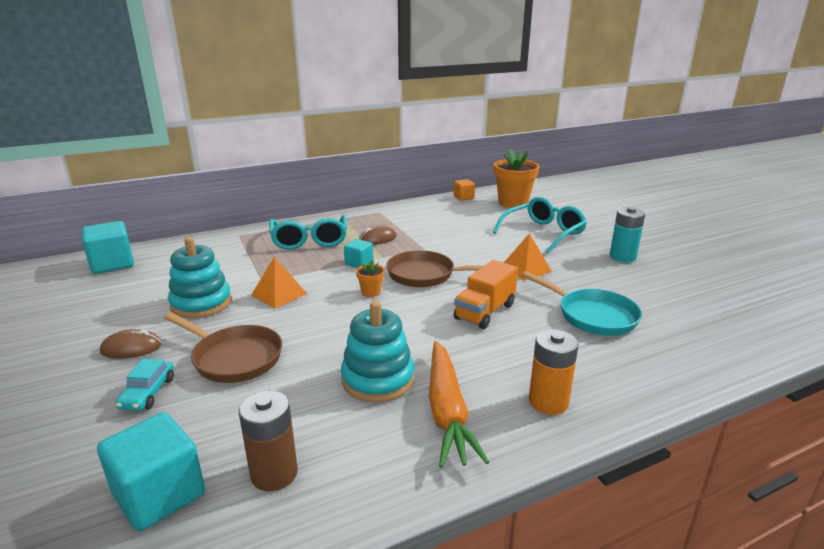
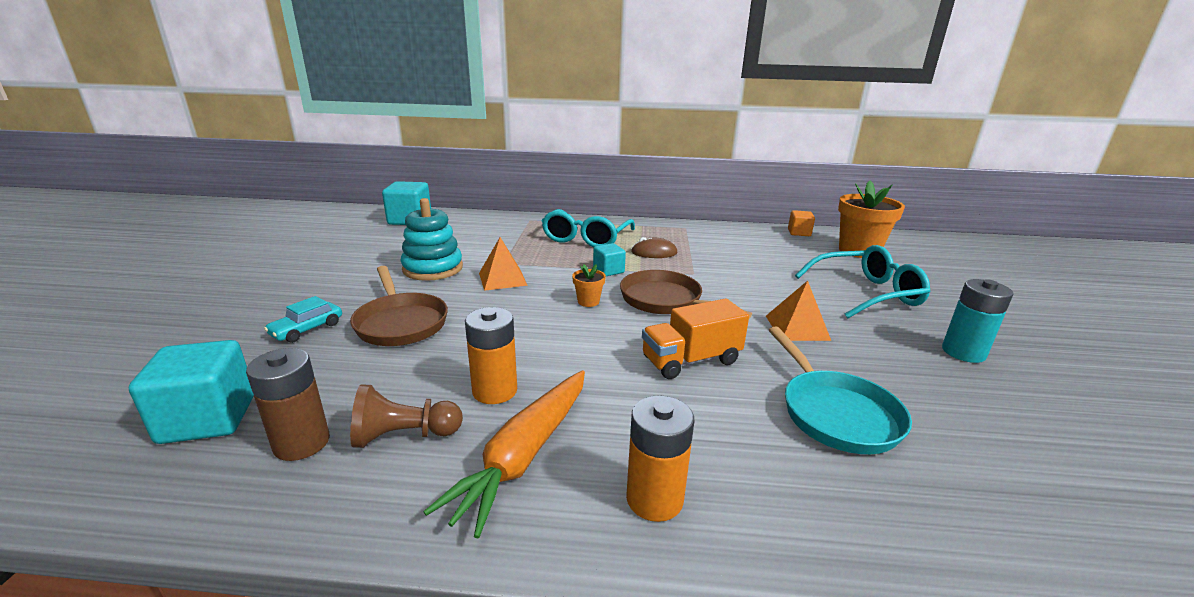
camera: 30 degrees right, 0 degrees up
(131, 348) = (341, 289): brown mouse -> none
(349, 434) = (404, 435): none -> brown pawn
(378, 379) = (494, 391): turquoise stacking toy -> orange battery

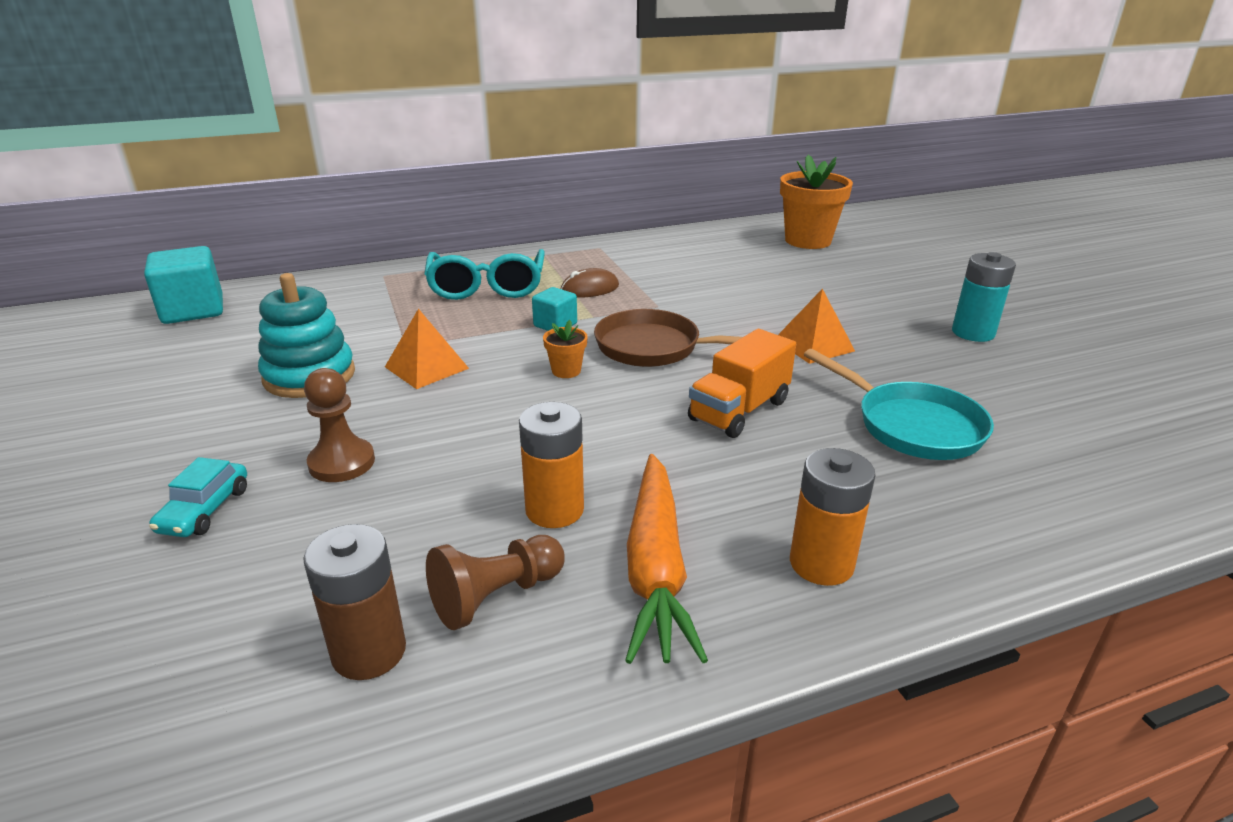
camera: 25 degrees left, 5 degrees up
(208, 419) = (190, 672): turquoise cube -> none
(400, 323) = (342, 463): brown pan -> brown pawn
(799, 233) = (731, 230): orange cube -> none
(865, 293) = (849, 290): turquoise glasses -> none

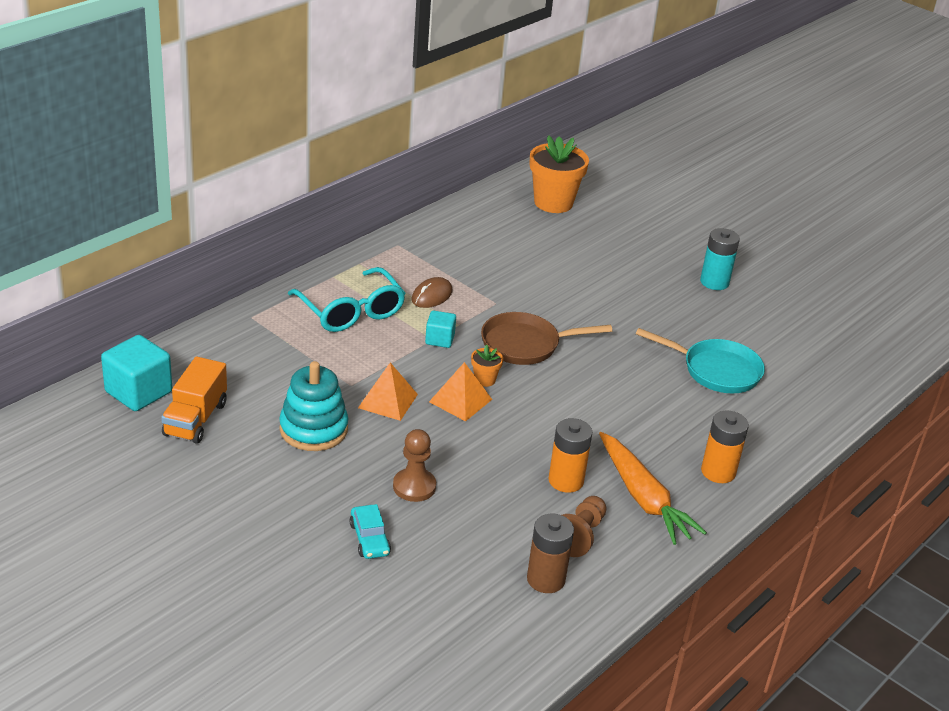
camera: 30 degrees left, 5 degrees up
(739, 410) = (615, 384): orange truck -> orange truck (195, 419)
(813, 345) = (624, 317): orange pyramid -> orange pyramid (460, 400)

